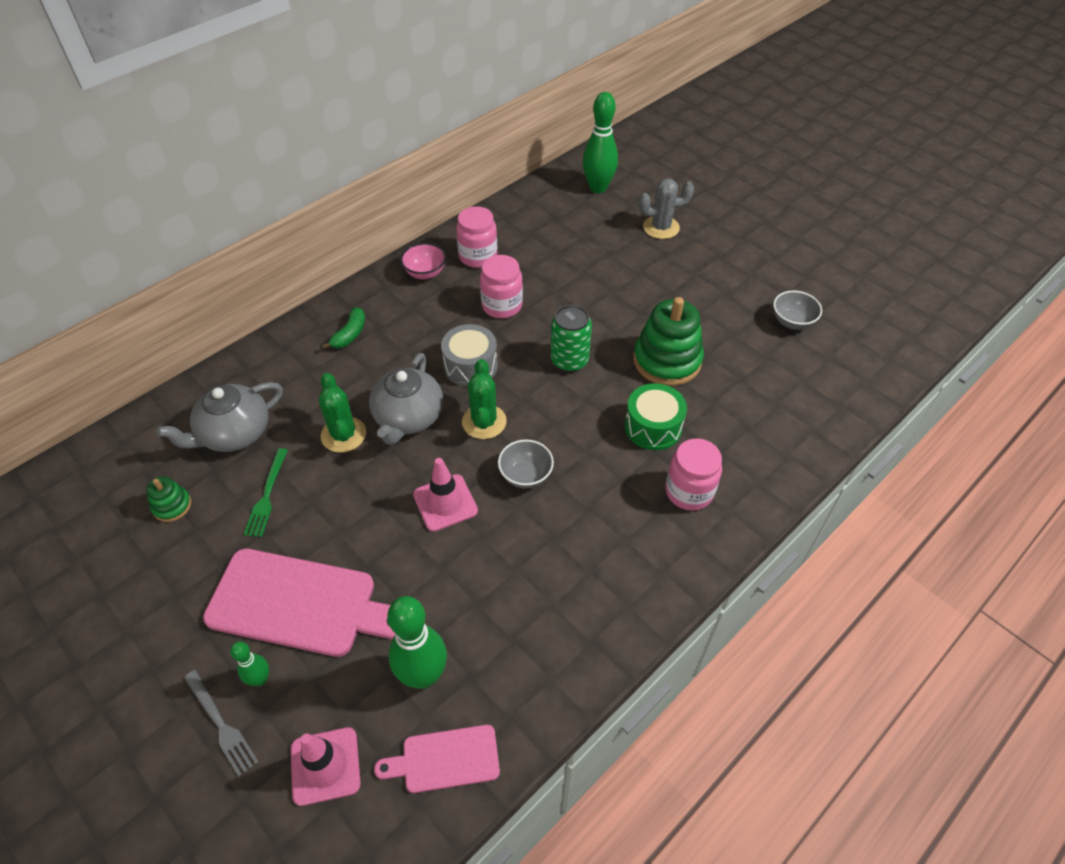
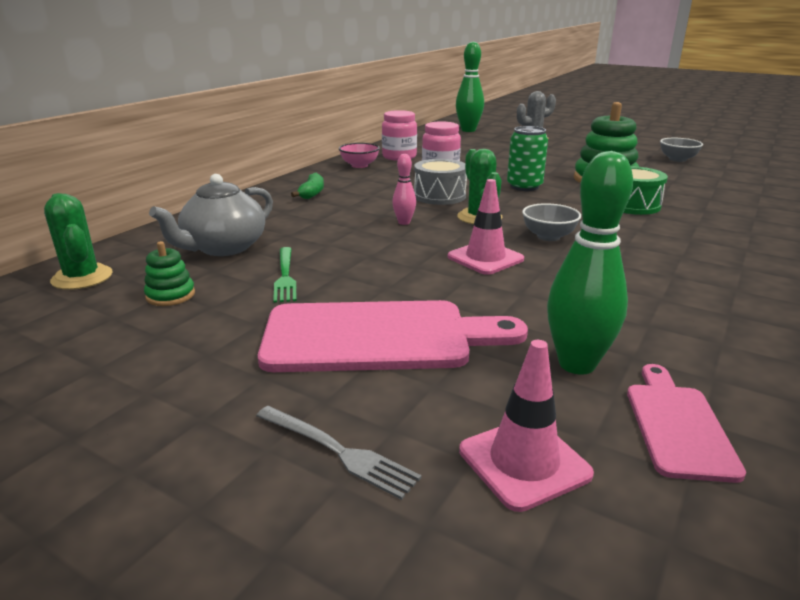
camera: 15 degrees left, 25 degrees down
(260, 679) = (368, 401): green bowling pin -> none
(343, 435) = (345, 236): green cactus -> green cactus (82, 277)
(408, 417) = (404, 222): grey teapot -> pink bowling pin
(445, 759) = (677, 425): pink cutting board -> pink cutting board turned 120 degrees clockwise
(689, 491) = (704, 228): pink jar -> none

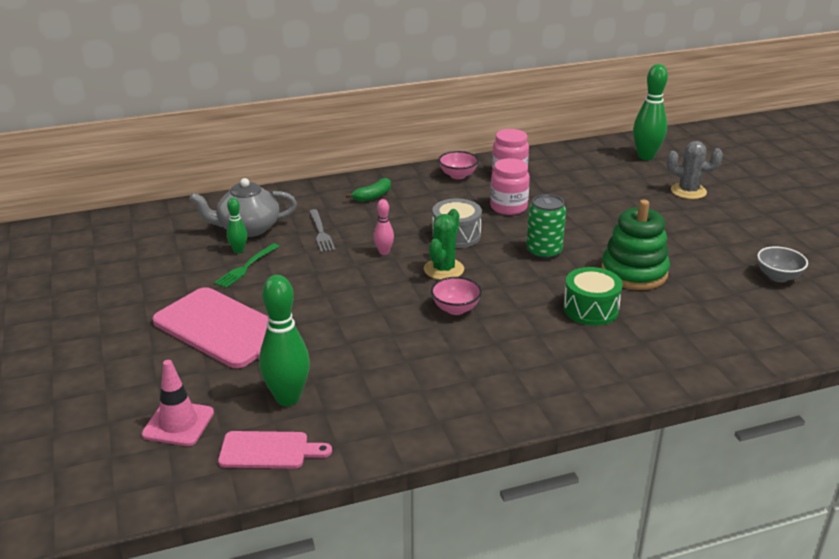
camera: 40 degrees right, 5 degrees up
(82, 277) = (155, 222): green cactus -> none
(170, 295) = (176, 255): green stacking toy -> none
(248, 267) = (238, 250): none -> green bowling pin
(338, 451) = (124, 377): grey fork -> grey fork (321, 232)
(485, 258) = (377, 307): pink traffic cone -> none
(548, 237) = (455, 309): grey bowl -> pink bowl
(677, 425) = (269, 450): pink cutting board -> pink cutting board turned 45 degrees clockwise

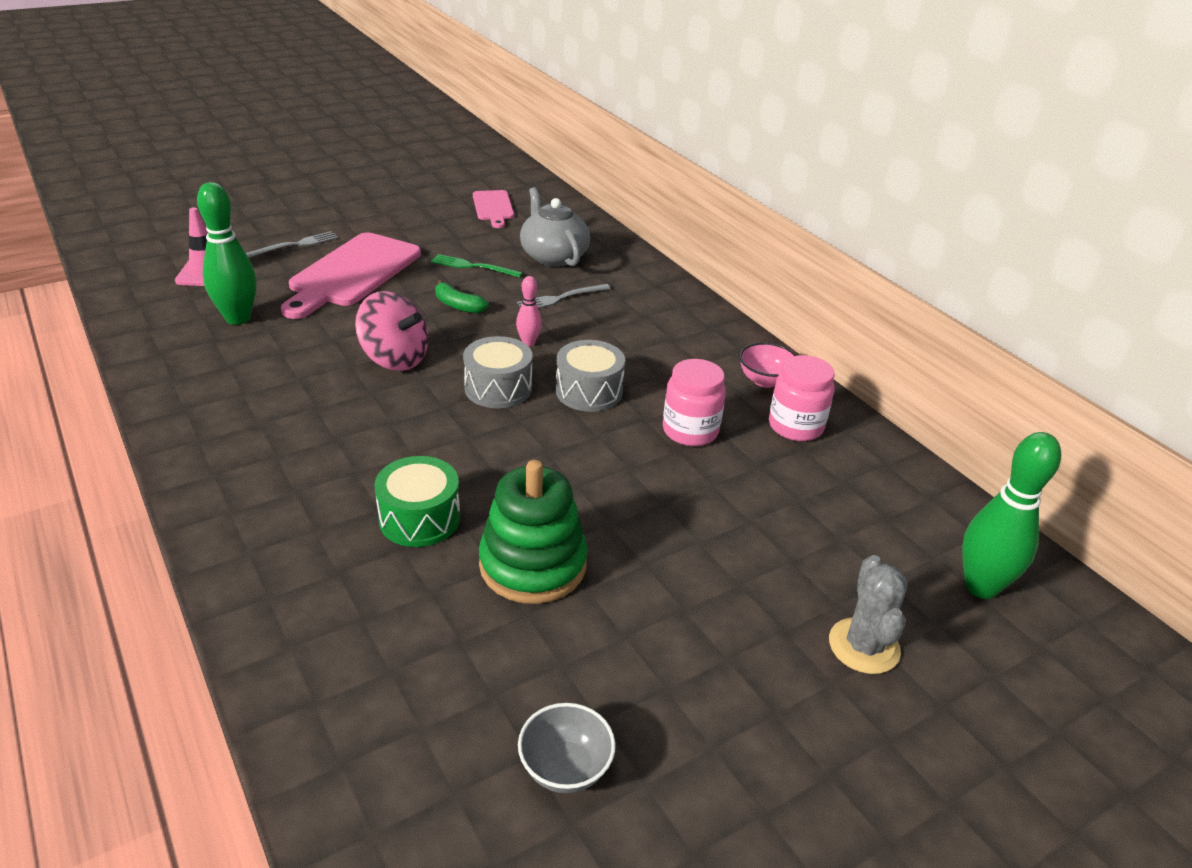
camera: 75 degrees right, 5 degrees up
(143, 365) = (296, 245): none -> grey fork
(238, 250) = (505, 258): green bowling pin -> none
(269, 450) = (159, 319): pink cutting board -> pink cutting board (493, 207)
(373, 196) = (666, 321): green banana -> green banana (458, 305)
(389, 312) = (395, 358): none -> pink spinning top
(443, 269) = (498, 388): green cactus -> grey drum
(455, 309) = (407, 404): pink bowl -> none
(544, 252) = (569, 469): green can -> none

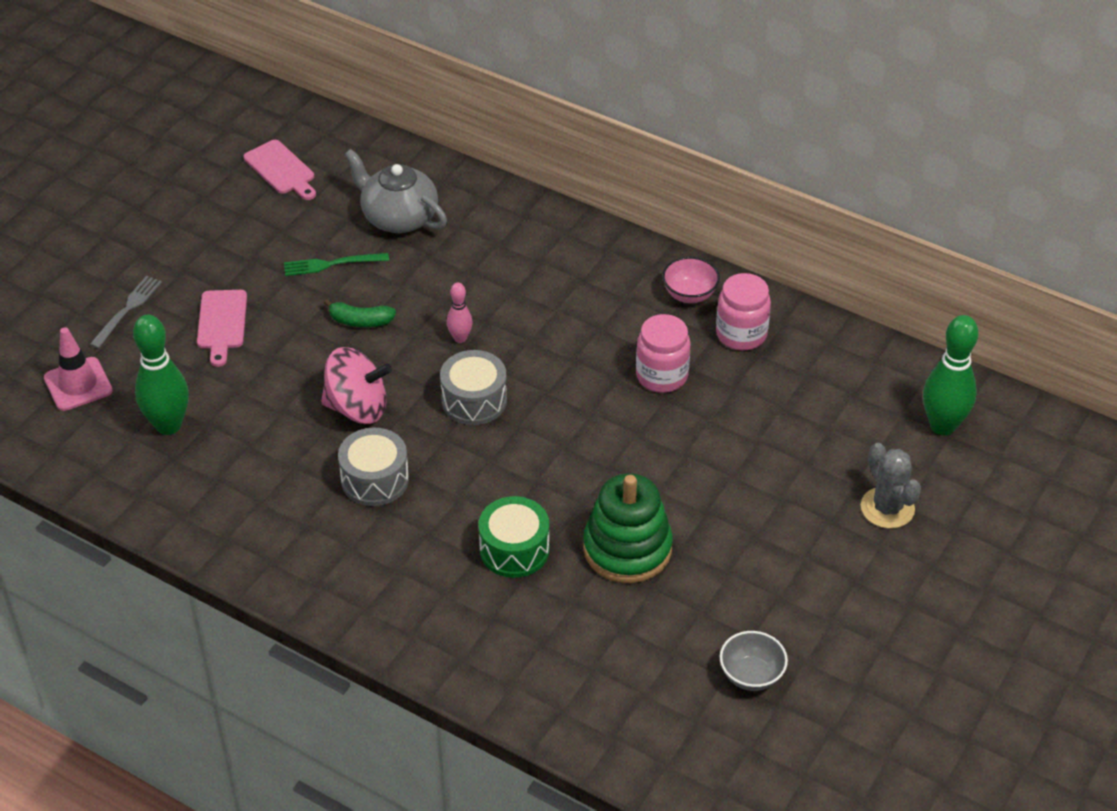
camera: 25 degrees left, 10 degrees up
(352, 273) = (222, 323): pink cutting board -> pink cutting board, size x0.54
(561, 298) = (447, 271): grey fork -> none
(589, 391) = (552, 370): grey drum -> grey drum (375, 479)

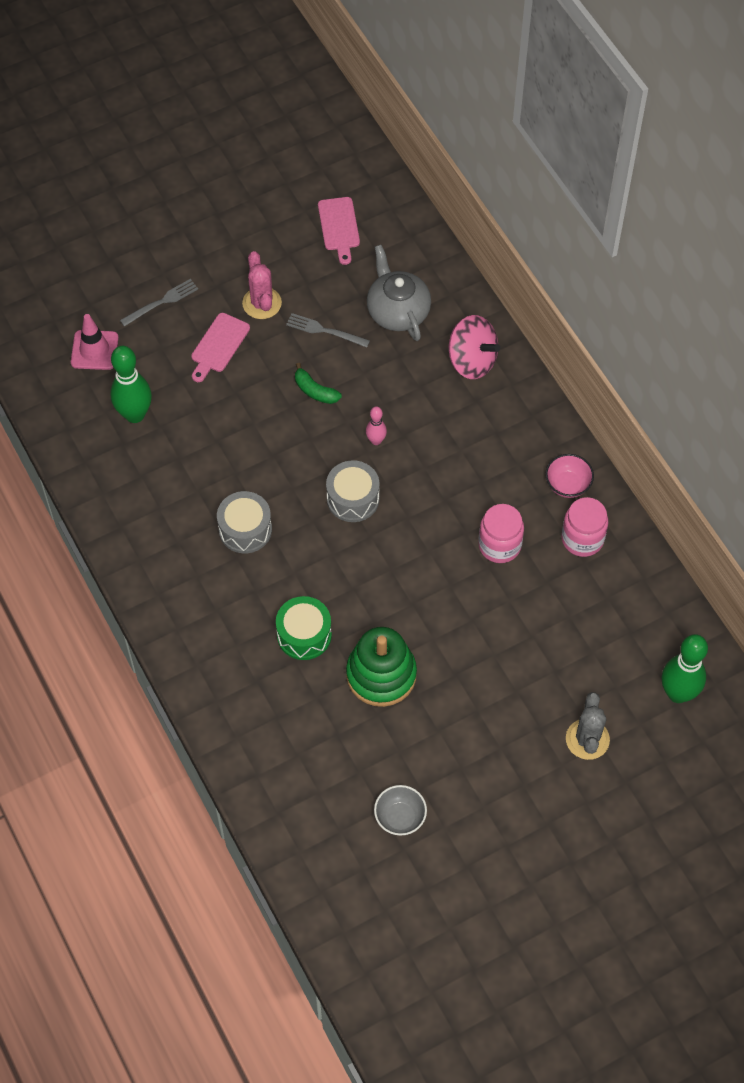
camera: 30 degrees right, 15 degrees up
(244, 267) = (262, 303): none -> pink cactus
(331, 264) = (324, 330): green fork -> grey fork
(357, 408) = (269, 464): pink spinning top -> pink spinning top (472, 361)

